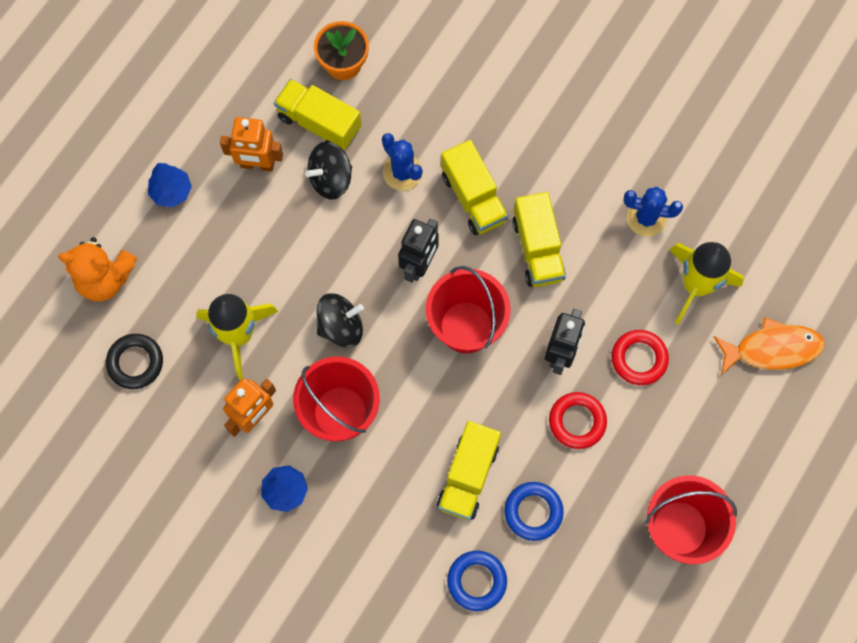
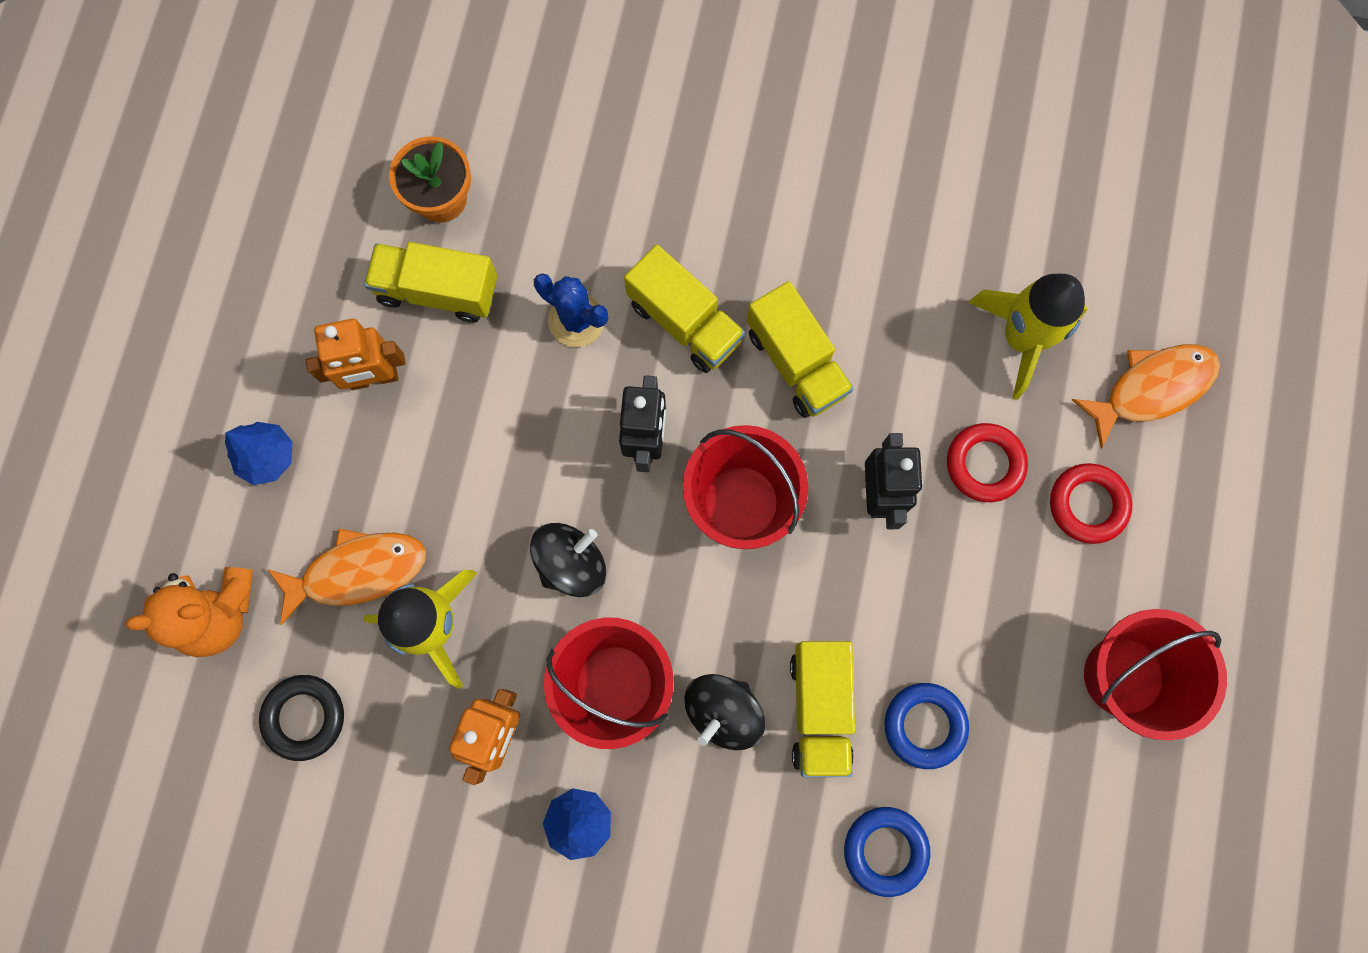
camera: 20 degrees left, 5 degrees up
(202, 283) = (357, 571): none -> orange fish
(331, 179) = (482, 363): black spinning top -> black spinning top (723, 711)
(577, 421) = (936, 579): red ring -> red ring (1087, 504)
(646, 218) = (922, 270): blue cactus -> none

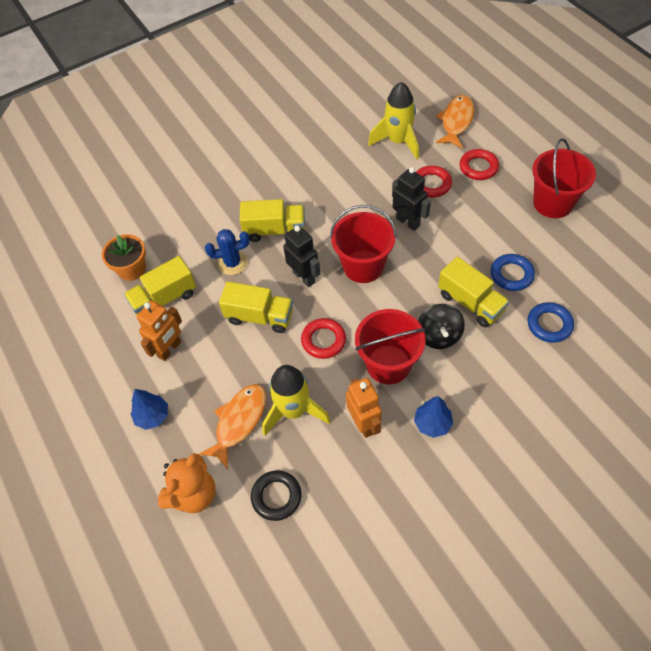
camera: 40 degrees left, 20 degrees down
(571, 563) = (323, 340): black spinning top -> red ring
(796, 362) = (330, 209): yellow truck -> yellow truck (259, 317)

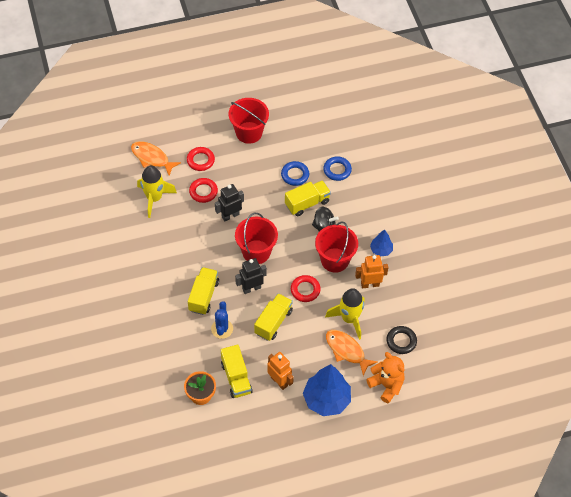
camera: 80 degrees left, 0 degrees up
(152, 416) = (326, 400): blue tree -> blue tree, size x1.93

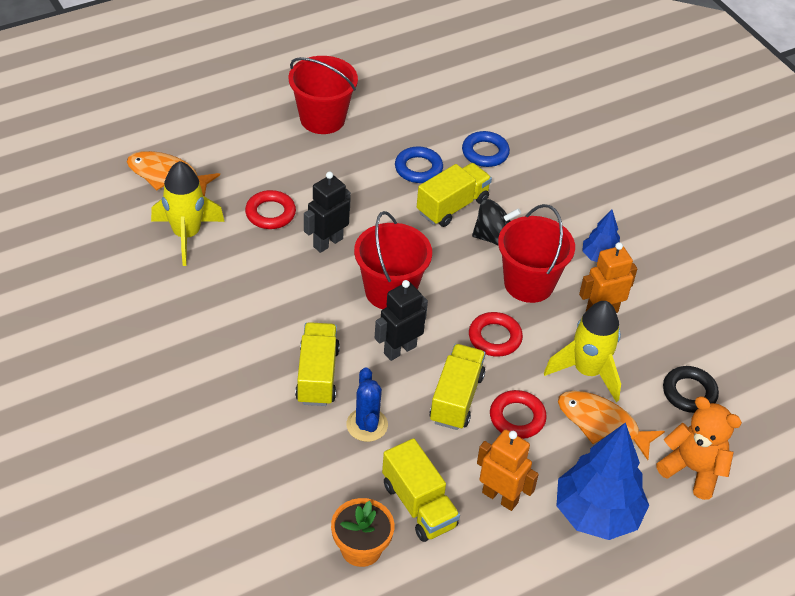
camera: 15 degrees left, 10 degrees down
(200, 160) = (252, 168): red ring -> red ring (517, 418)

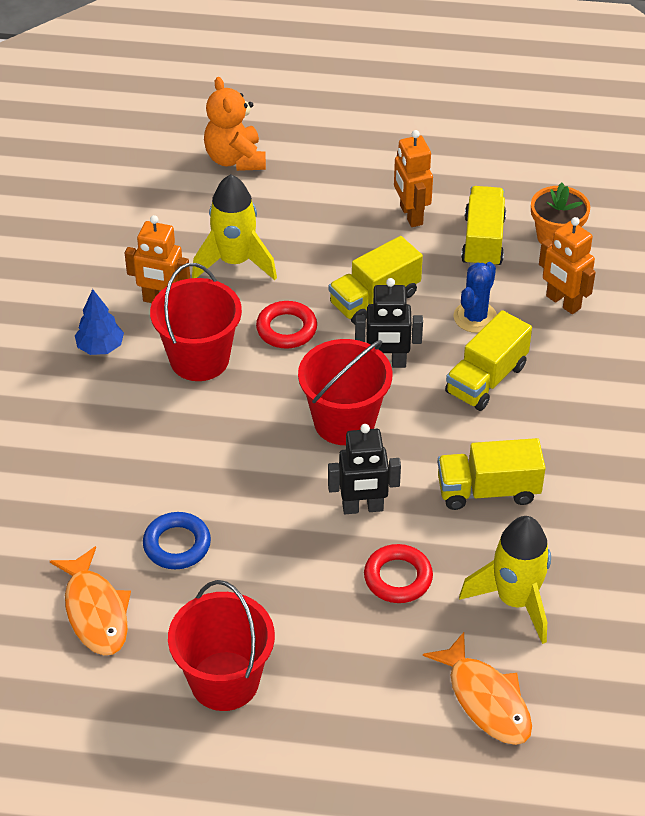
camera: 140 degrees left, 0 degrees up
(307, 479) = (563, 302): none -> orange robot
(452, 206) = (187, 478): yellow truck -> yellow truck (488, 490)
(485, 152) = (80, 523): blue ring -> none
(494, 237) = (182, 421): black spinning top -> none
(517, 418) = (336, 259): red ring -> none
(597, 514) = (345, 170): blue tree -> none
(602, 424) = (270, 221): orange fish -> orange fish (95, 611)
(689, 392) = (168, 206): black ring -> none

